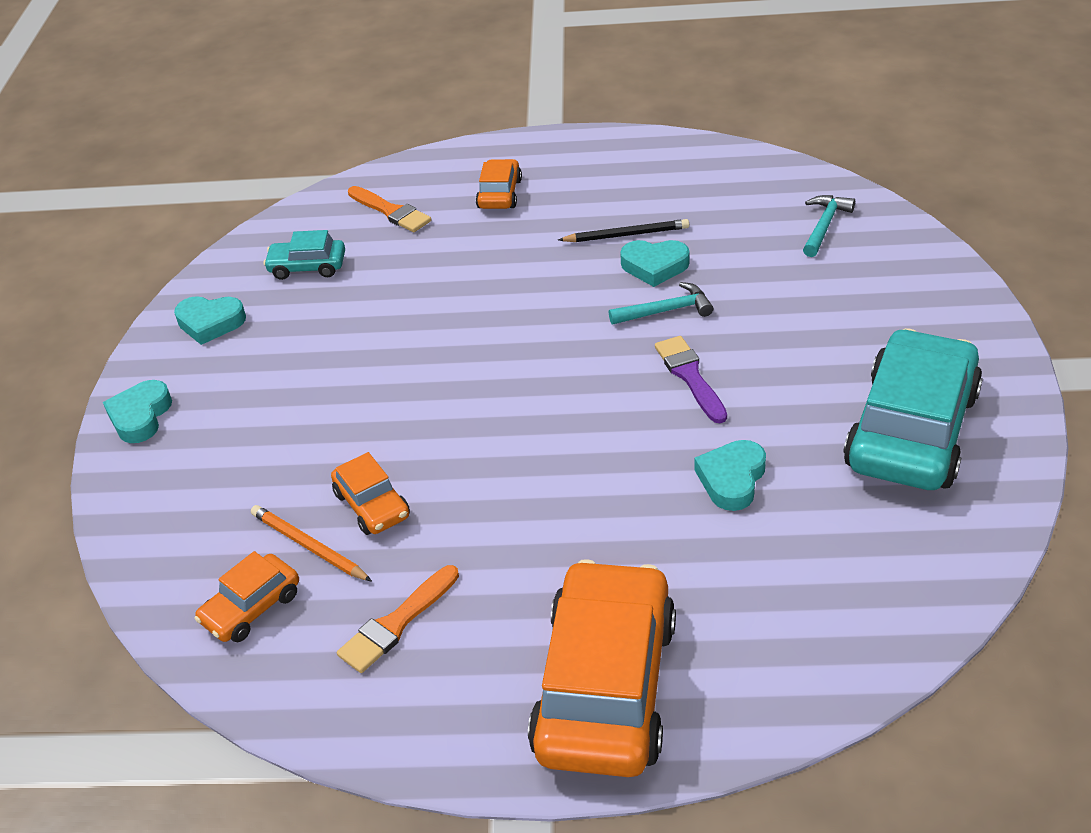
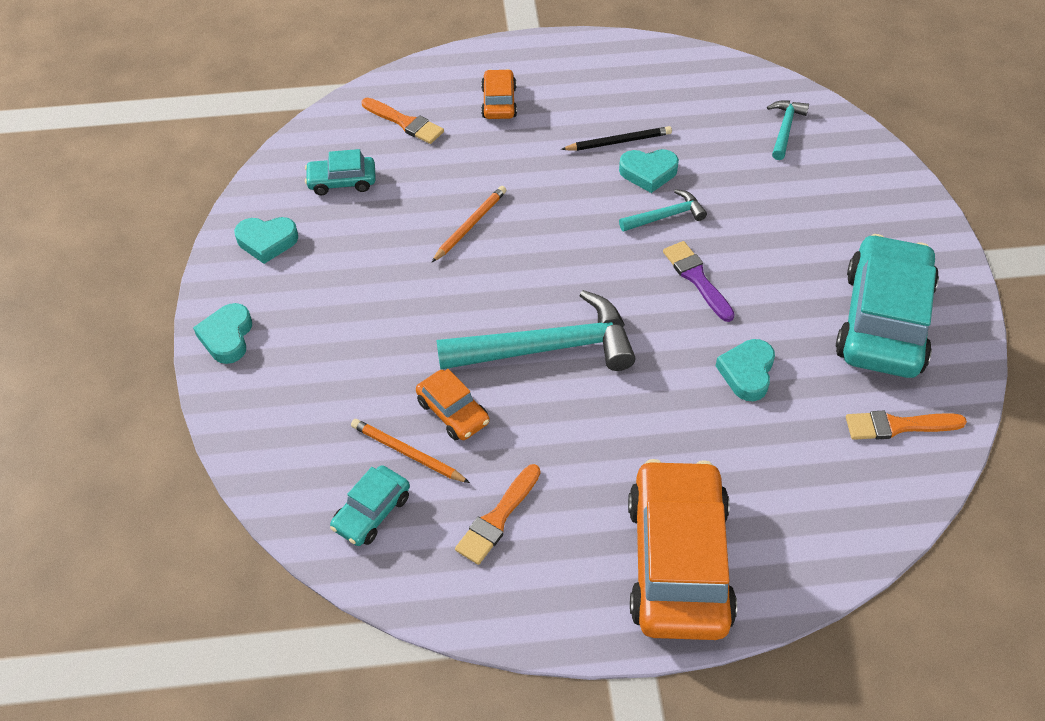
camera: 10 degrees left, 10 degrees up
(251, 607) = (371, 512): orange car -> turquoise car
(438, 314) = (470, 225): none -> orange pencil
(499, 442) = (548, 348): none -> turquoise hammer
(912, 547) = (898, 426): none -> orange brush

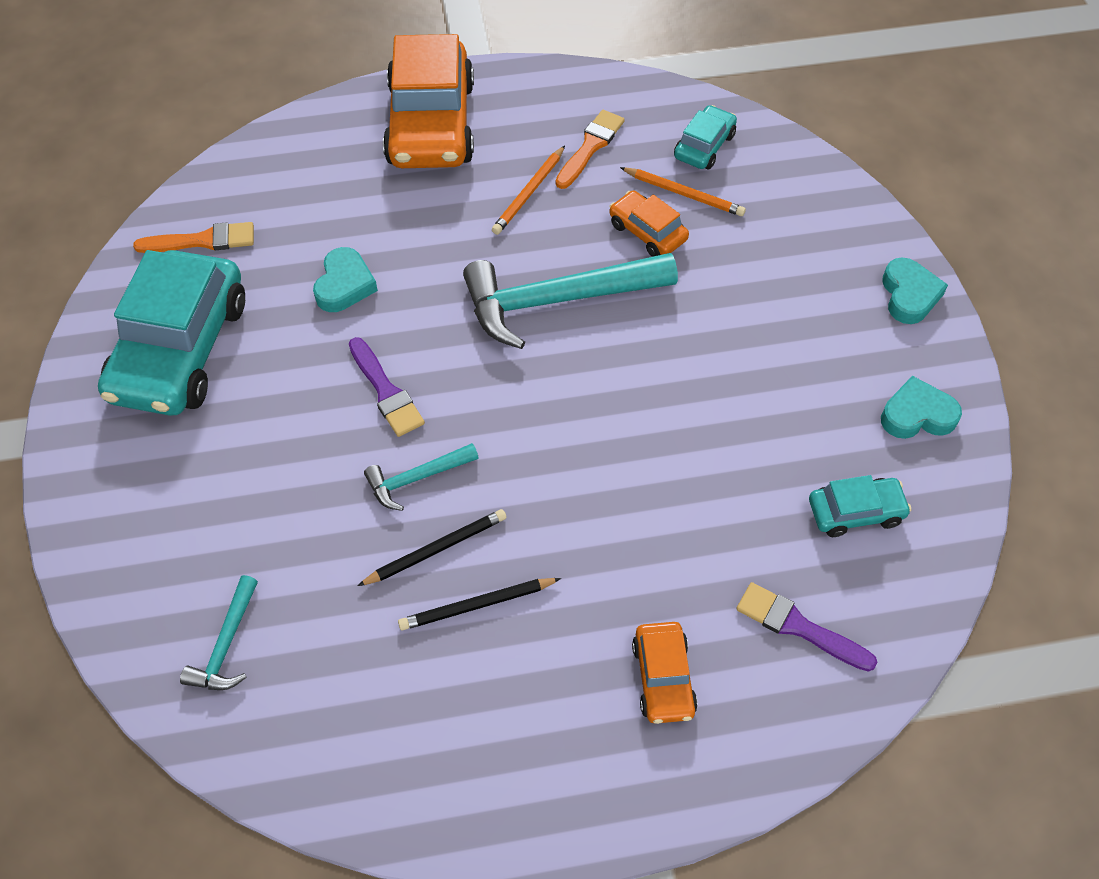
camera: 175 degrees right, 5 degrees up
(405, 122) = (798, 627): orange brush -> purple brush
(470, 225) = (668, 451): orange pencil -> orange pencil (529, 192)
(648, 173) = (436, 550): turquoise heart -> black pencil

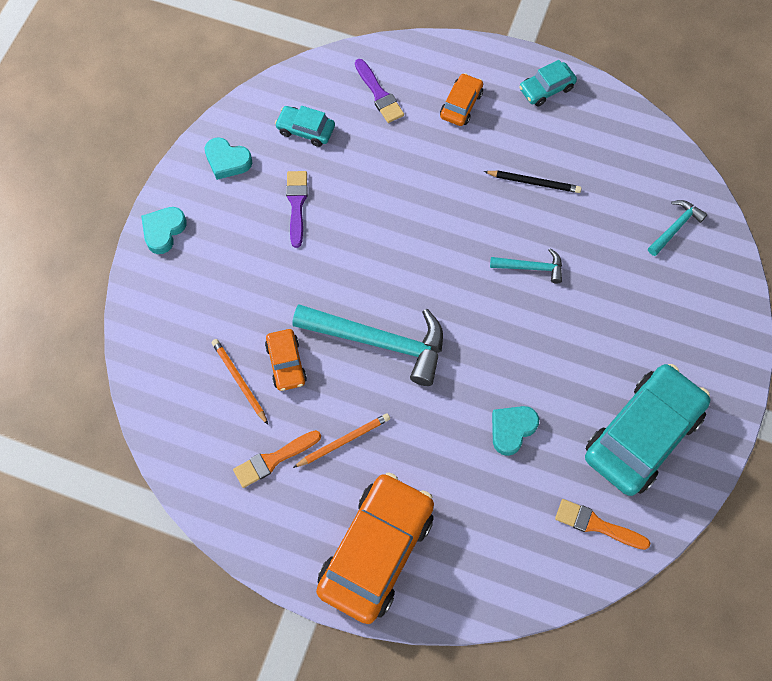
camera: 150 degrees left, 10 degrees up
(386, 391) = (522, 333): purple brush -> purple brush (296, 204)
(436, 550) = (540, 222): black pencil -> none
(704, 146) = (194, 415): turquoise car -> turquoise car (546, 89)

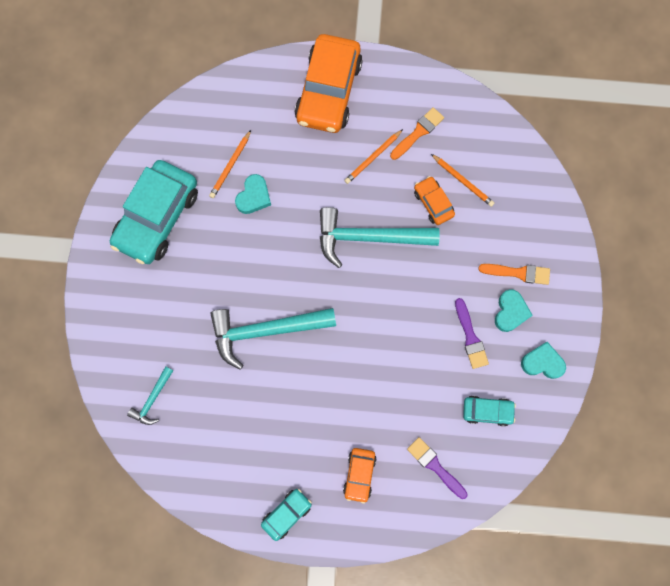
camera: 165 degrees right, 10 degrees up
(163, 231) = (568, 285): turquoise heart -> turquoise heart (510, 312)
(531, 267) = (265, 330): turquoise hammer -> turquoise hammer, size x2.04
(533, 183) = (279, 411): black pencil -> none
(534, 479) = (230, 165): none -> orange pencil
(596, 525) = (181, 145): orange brush -> orange brush (518, 273)

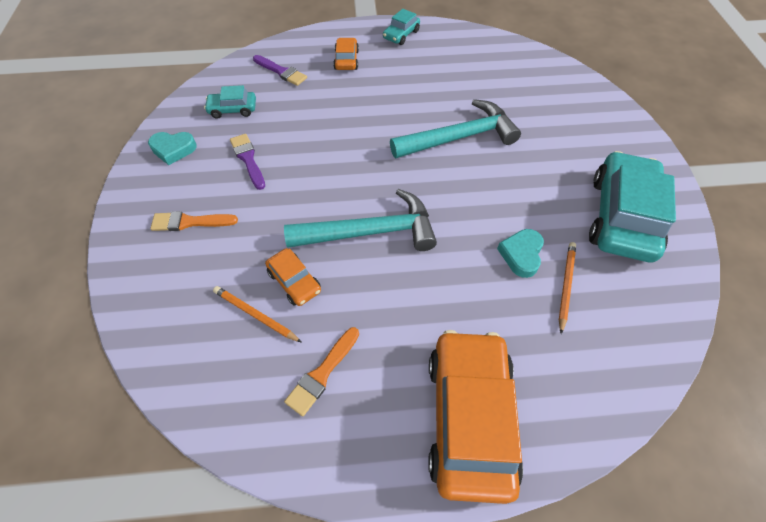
camera: 170 degrees right, 20 degrees down
(152, 399) = (541, 80): turquoise hammer -> none
(373, 157) = (382, 326): orange pencil -> none
(510, 312) = (203, 185): turquoise heart -> none

